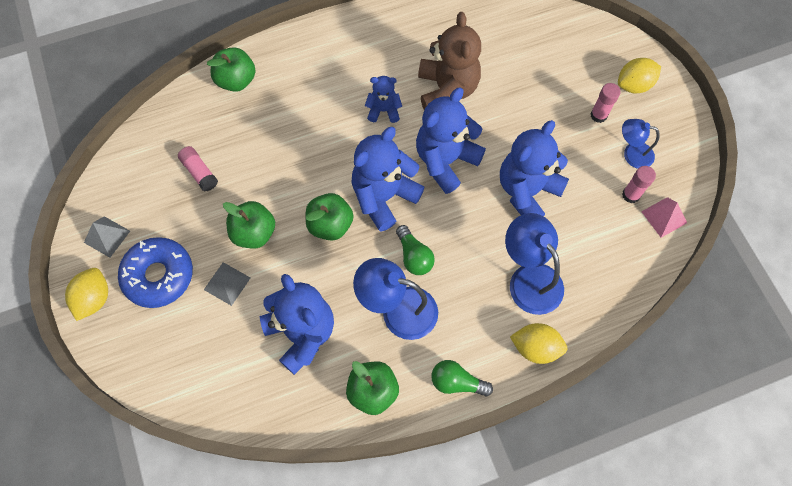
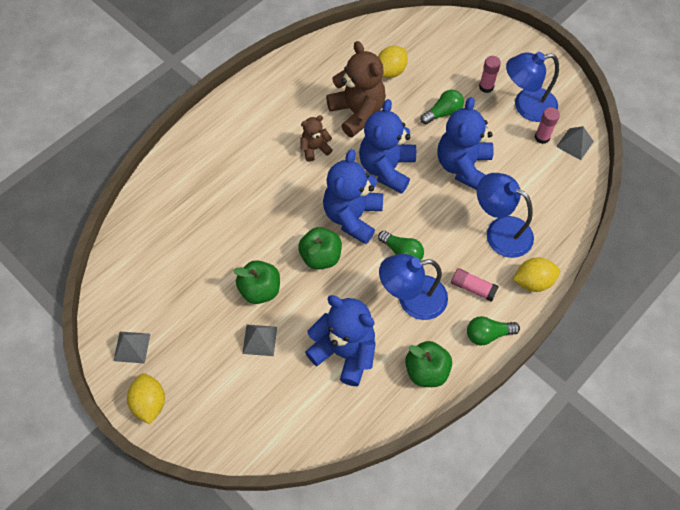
camera: 25 degrees left, 5 degrees down
(159, 276) = (197, 359): blue donut -> none
(199, 172) = (185, 260): pink glue stick -> pink glue stick (473, 288)
(236, 80) = (175, 173): green apple -> none
(383, 110) = (315, 148): blue teddy bear -> brown teddy bear
(536, 125) = (443, 113): none -> green light bulb
(632, 154) = (526, 106): blue lamp -> blue lamp, size x1.66
(633, 85) = (500, 54): yellow lemon -> yellow lemon (391, 71)
(664, 217) = (574, 144): pink pyramid -> grey pyramid

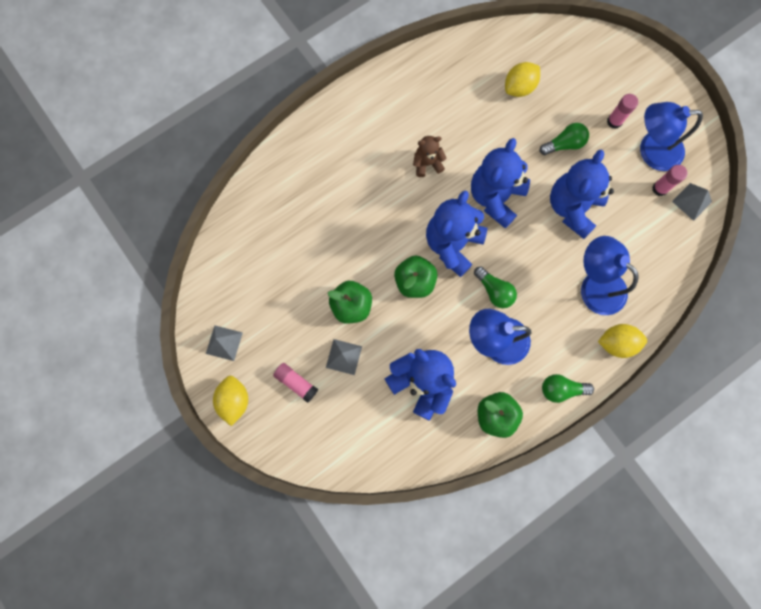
camera: 10 degrees right, 15 degrees up
(357, 112) = (476, 130): brown teddy bear -> none
(473, 288) = (556, 339): pink glue stick -> pink glue stick (296, 383)

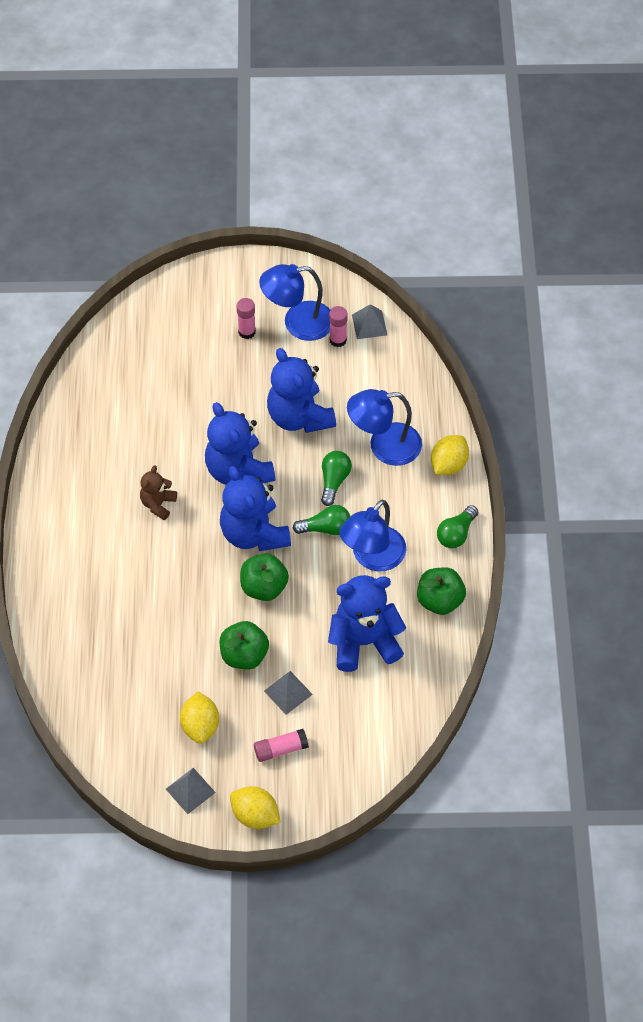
camera: 55 degrees left, 20 degrees down
(519, 88) = (149, 383): yellow lemon -> yellow lemon (200, 726)
(564, 144) = (234, 384): green light bulb -> green light bulb (334, 481)
(651, 150) = (298, 323): blue lamp -> blue lamp turned 45 degrees clockwise

